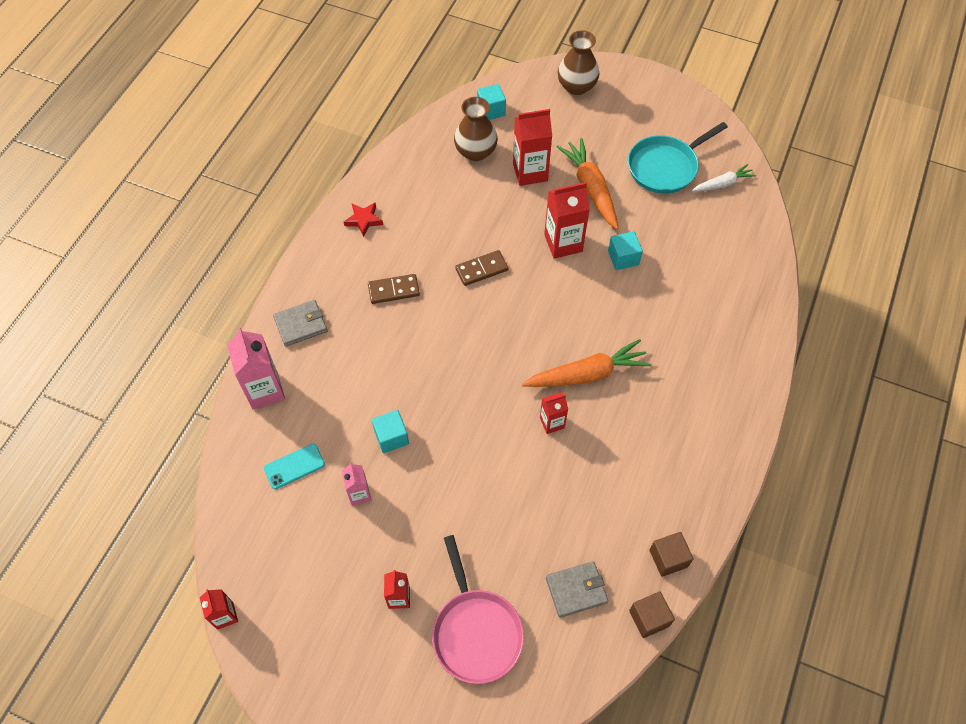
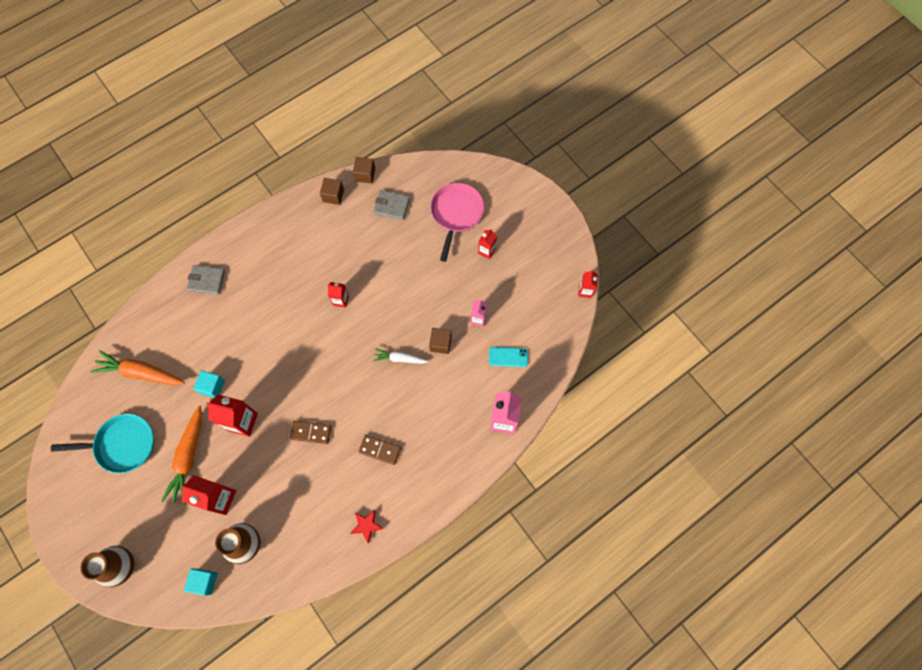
camera: 150 degrees left, 10 degrees up
(301, 325) = (457, 458): grey wallet -> grey wallet (206, 280)
(391, 437) = (440, 343): turquoise cube -> brown cube
(587, 374) = (298, 318): orange carrot -> orange carrot (140, 373)
(723, 184) = (97, 406): white carrot -> white carrot (400, 359)

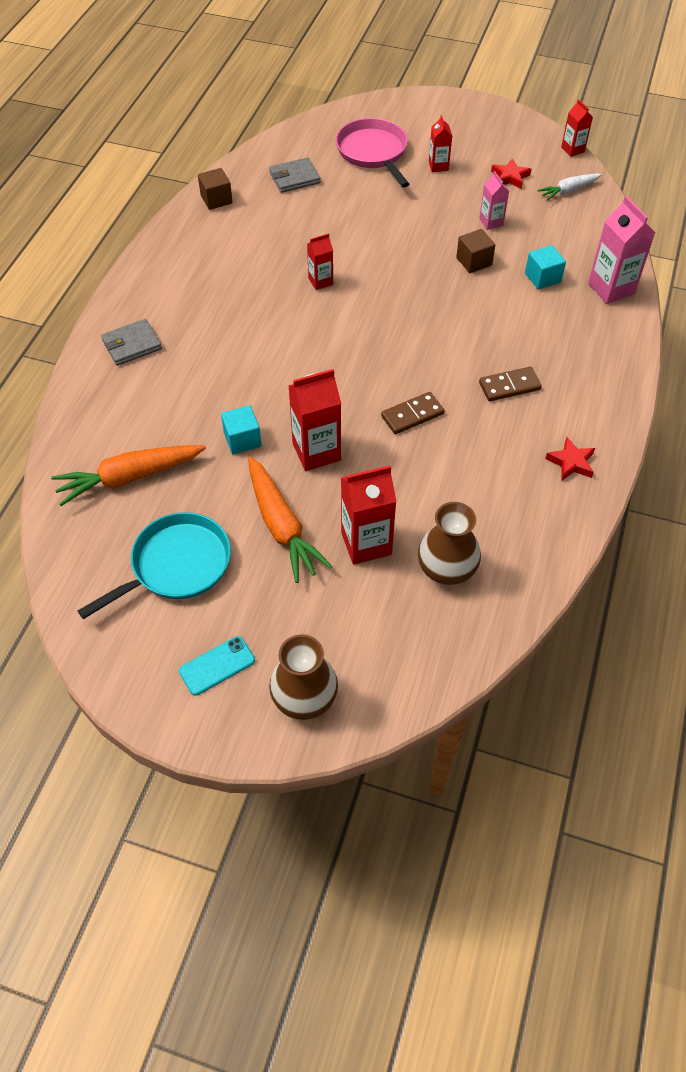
camera: 35 degrees left, 15 degrees down
(204, 581) = (435, 641): turquoise cube -> turquoise cube (542, 278)
(365, 175) = (236, 167): brown cube -> none
(400, 359) = (443, 296): white carrot -> white carrot (568, 190)
(508, 357) = (556, 236): turquoise phone -> turquoise phone (217, 666)
(523, 289) = (510, 177): none -> red star

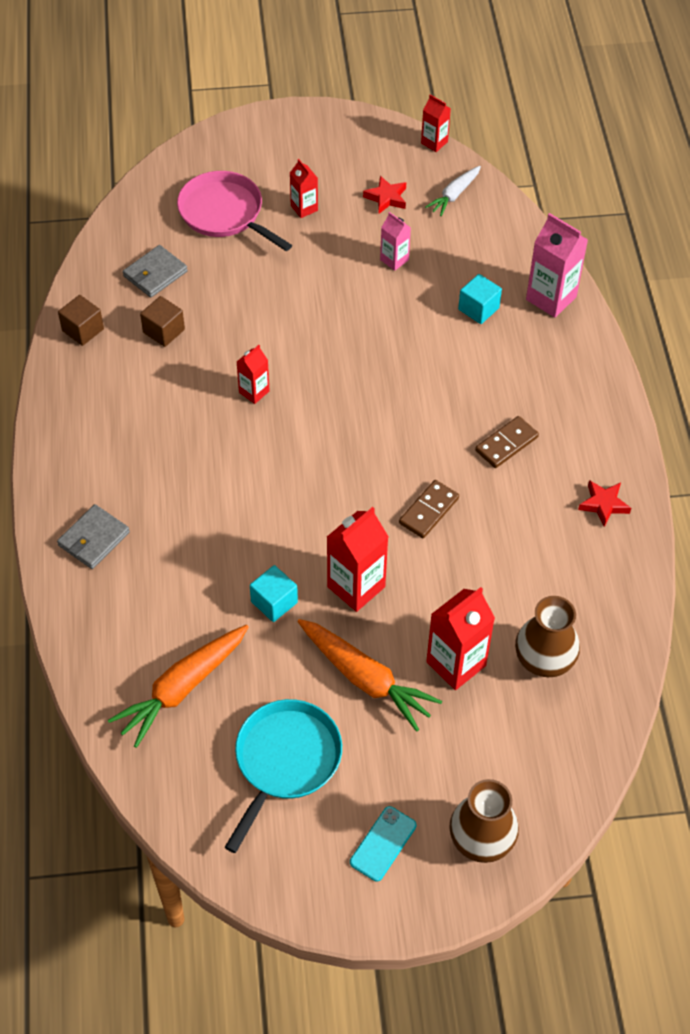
camera: 25 degrees left, 0 degrees up
(474, 261) = (400, 313): brown cube -> brown cube (164, 331)

